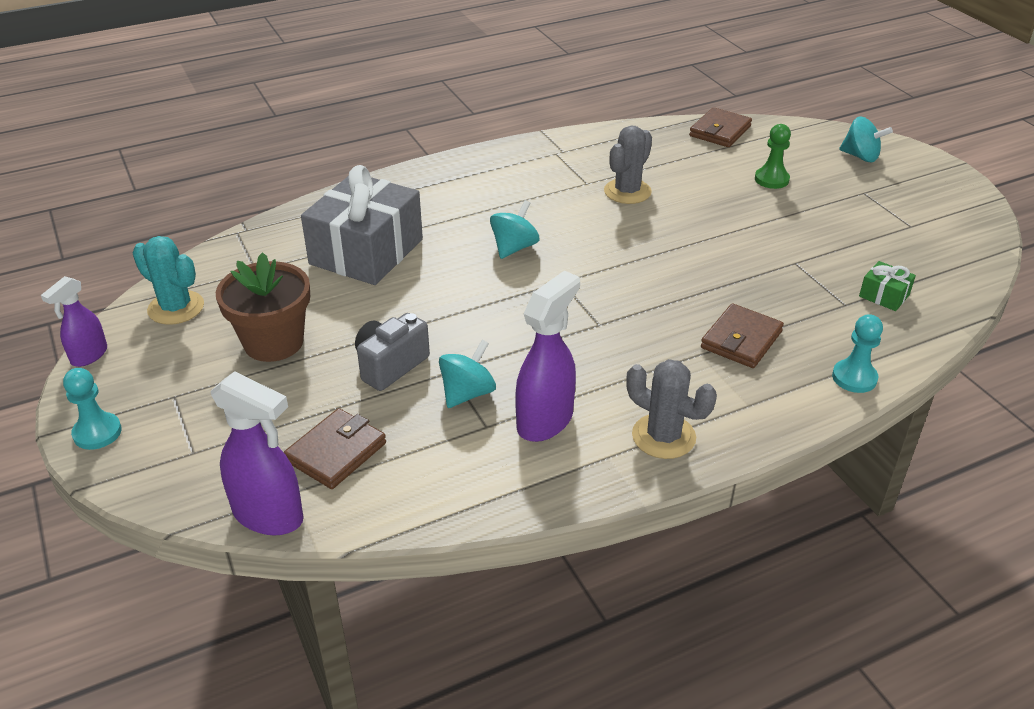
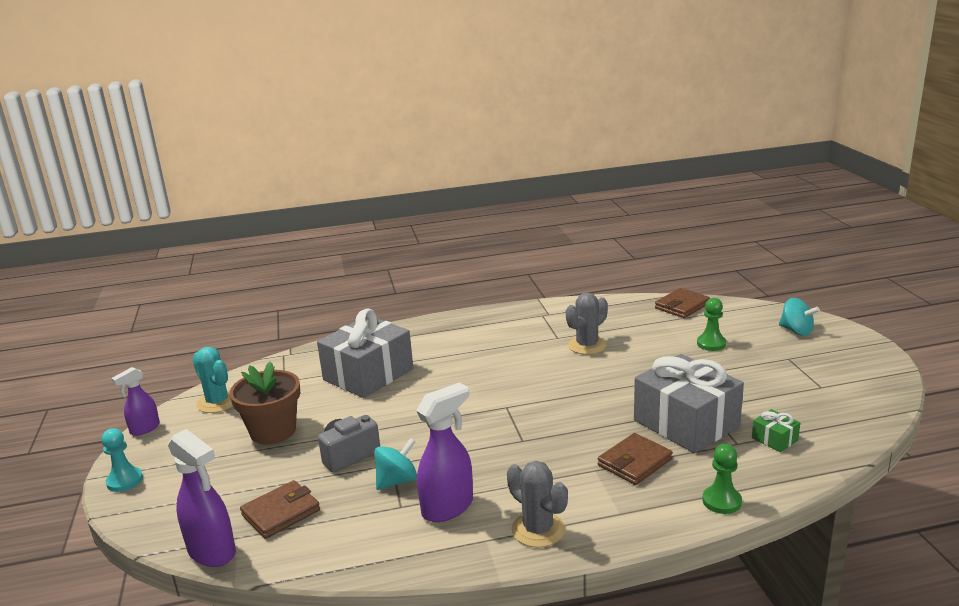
camera: 15 degrees right, 15 degrees down
(514, 248) = (480, 380): turquoise spinning top -> none
(780, 284) = (686, 423): none -> grey gift
(854, 378) = (721, 501): turquoise pawn -> green pawn

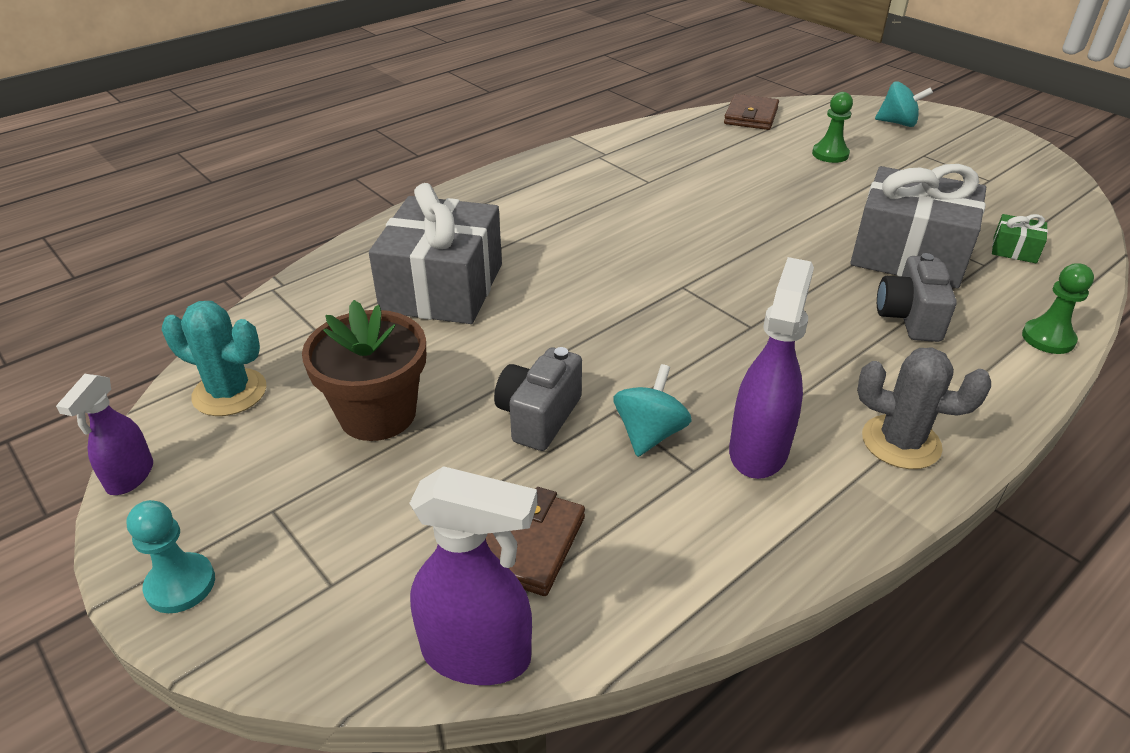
camera: 30 degrees left, 15 degrees up
(587, 345) = (696, 184): grey cactus -> none
(634, 462) = (909, 318): brown wallet -> grey camera

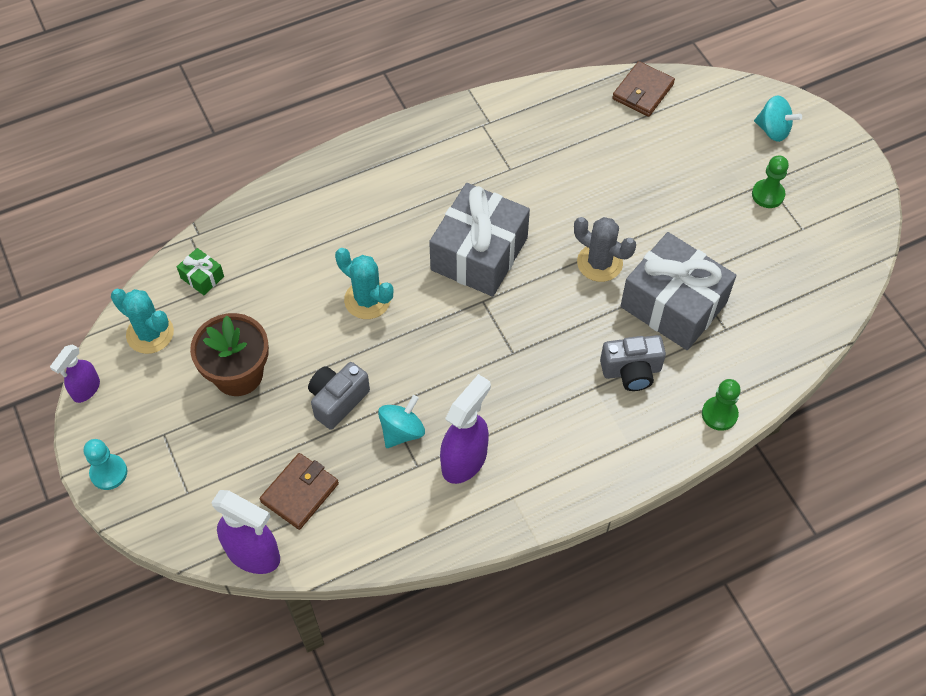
camera: 15 degrees right, 20 degrees up
(442, 287) = (309, 263): grey gift -> grey gift (479, 254)
(534, 308) = (367, 300): none -> turquoise cactus
(830, 154) = (684, 164): green pawn -> green pawn (768, 195)
(901, 442) = (558, 477): grey cactus -> grey cactus (599, 263)
(909, 318) = (631, 371): grey camera -> grey camera turned 120 degrees counterclockwise
(1014, 250) = (761, 319): green gift -> green gift (202, 277)

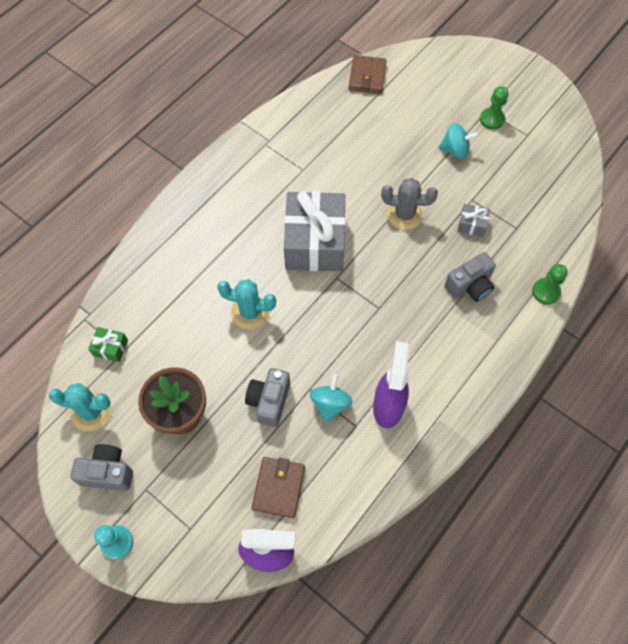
camera: 25 degrees left, 5 degrees up
(86, 389) = (61, 481): purple spray bottle -> none
(135, 401) = (107, 472): none -> grey camera
(673, 305) = (472, 224): grey gift -> grey gift, size x0.41
(773, 130) = (470, 72): turquoise spinning top -> turquoise spinning top (455, 150)

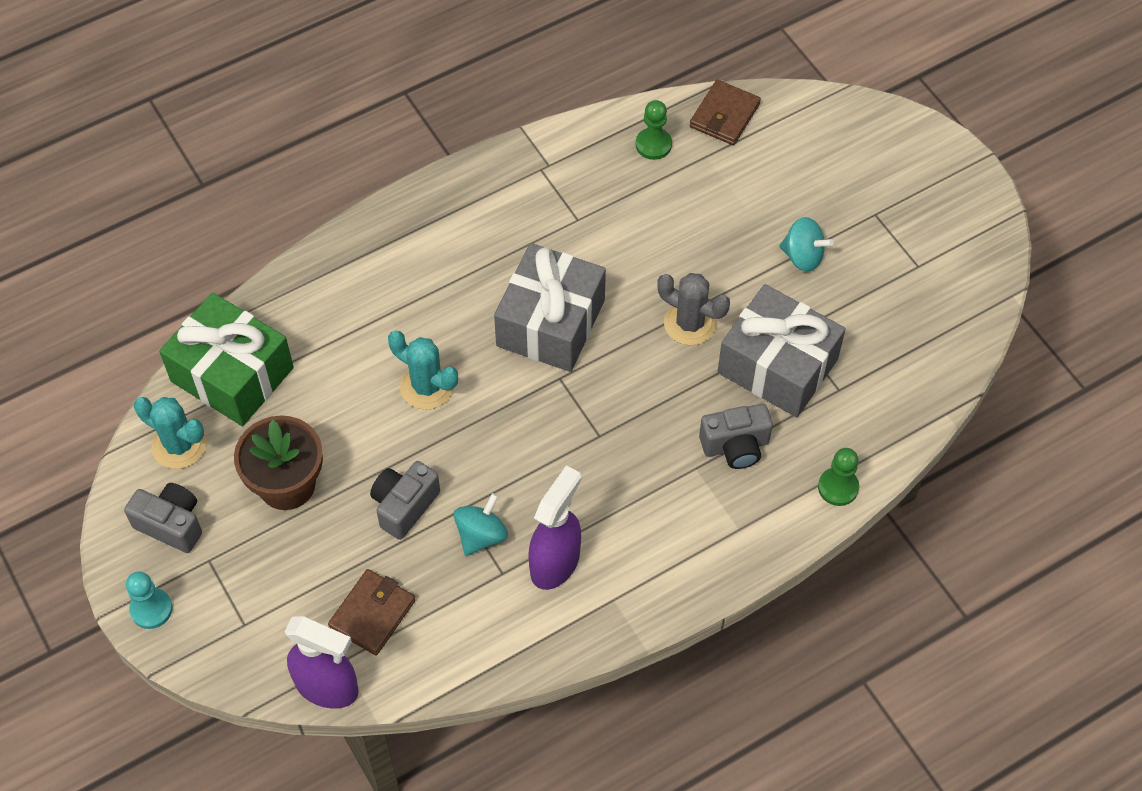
camera: 20 degrees right, 5 degrees down
(110, 348) = (232, 374): green gift -> green gift, size x2.42
(472, 224) = (777, 366): grey gift -> grey gift, size x2.42
(492, 119) = (877, 229): green pawn -> green pawn (653, 145)

